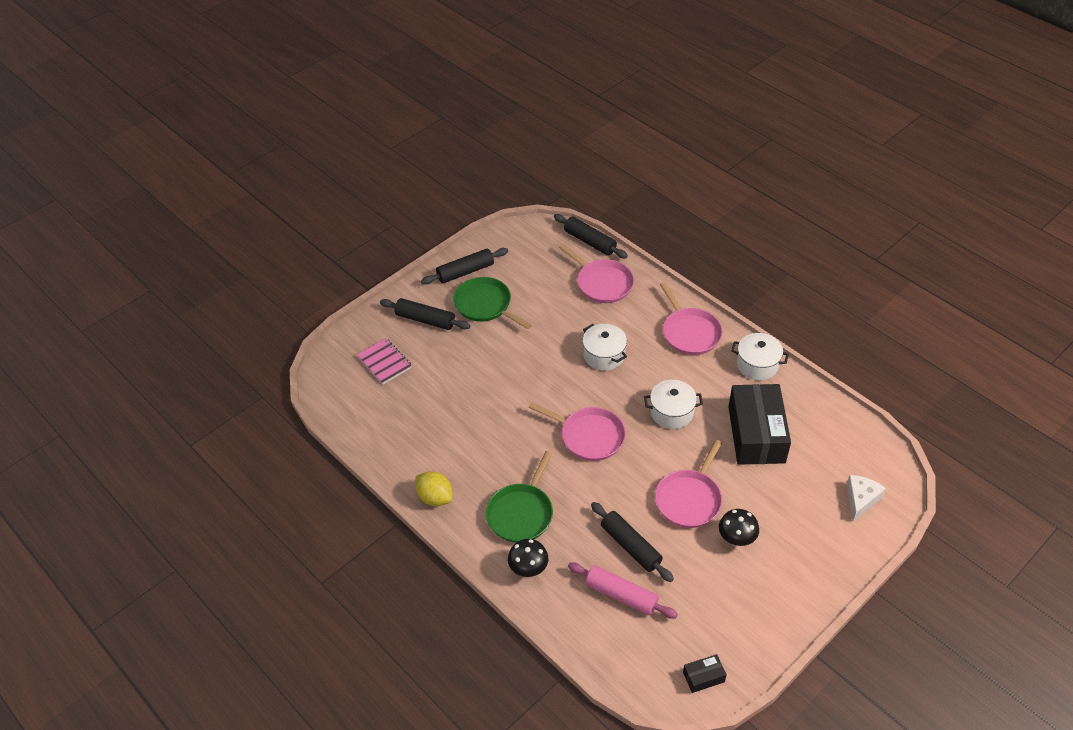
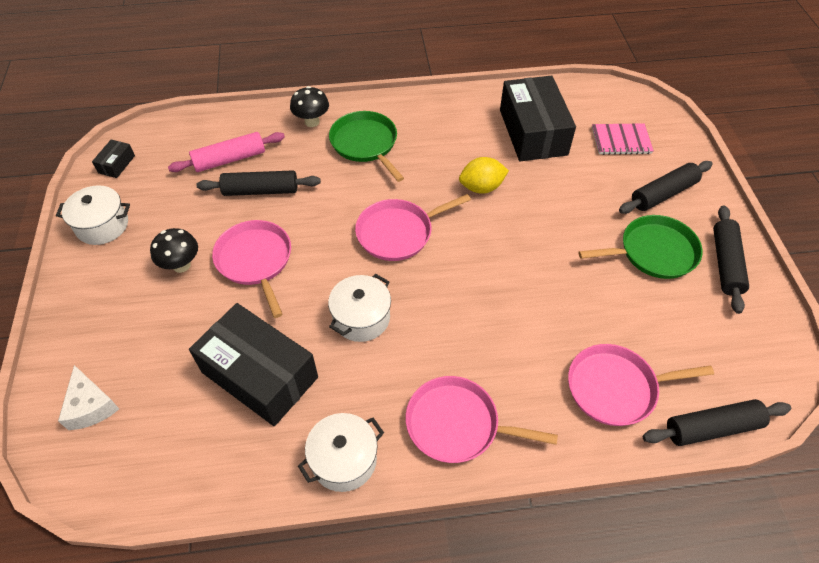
camera: 125 degrees right, 5 degrees up
(416, 416) = (533, 132): none -> black box
(435, 497) = (433, 105): yellow lemon -> yellow lemon (481, 187)
(604, 355) = (492, 311): white pot -> white pot (102, 225)

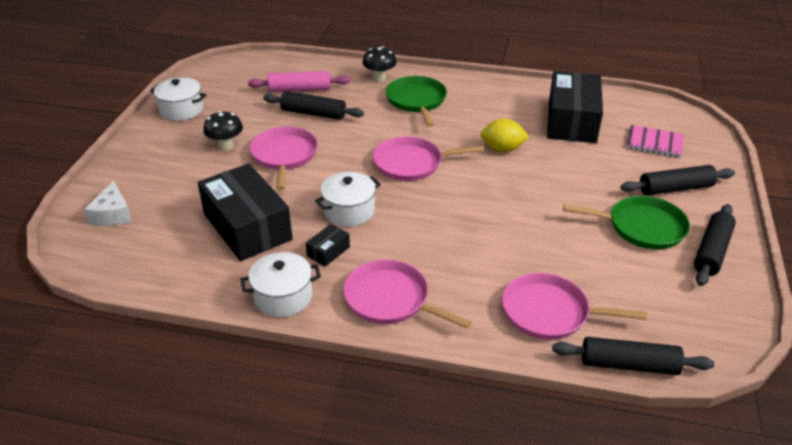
camera: 20 degrees right, 15 degrees down
(116, 164) = (212, 76): black box -> black box (328, 251)

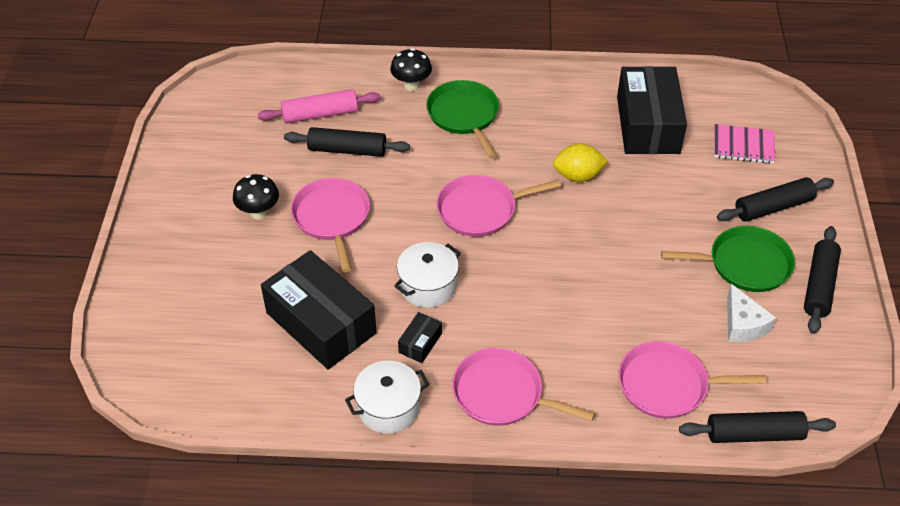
camera: 10 degrees left, 10 degrees up
(112, 214) = (161, 327): white cheese -> white cheese (743, 324)
(181, 110) = (186, 164): white pot -> none

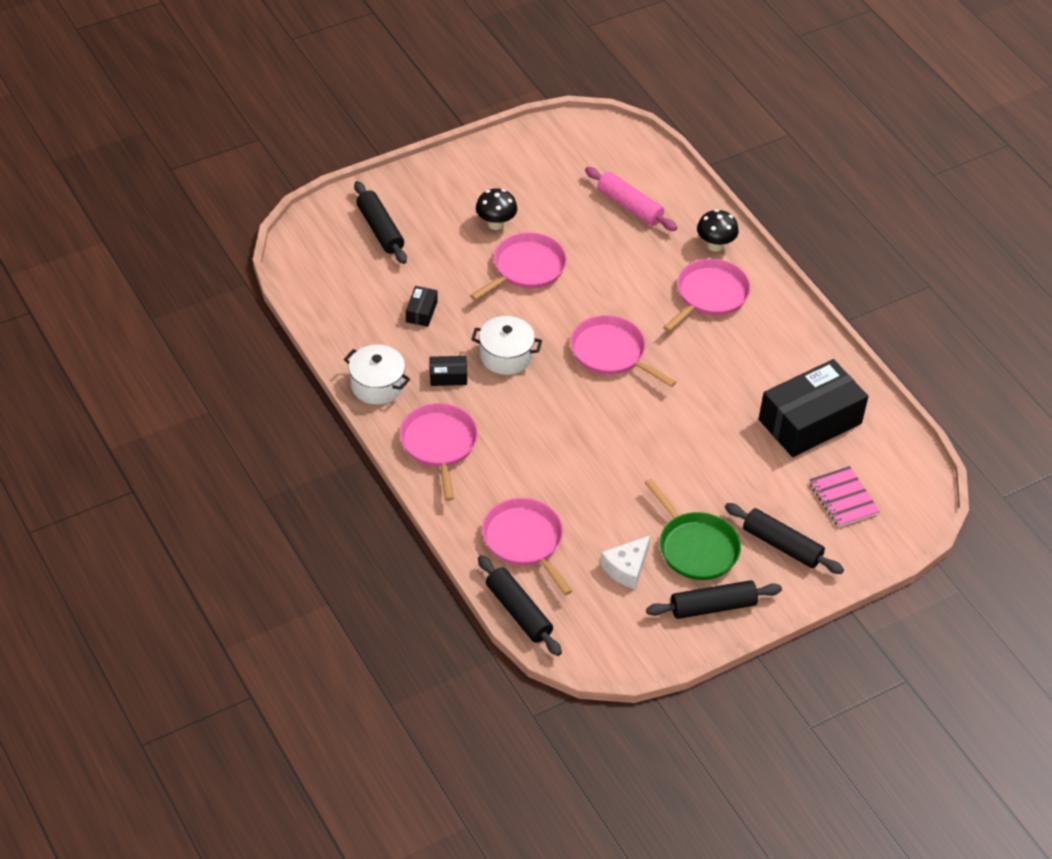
camera: 55 degrees right, 0 degrees up
(321, 323) = (421, 312): black box -> black box, size x0.42
(347, 150) = (605, 242): black rolling pin -> black rolling pin (380, 229)
(464, 115) = (709, 295): green pan -> pink pan
(578, 176) = (704, 398): yellow lemon -> none

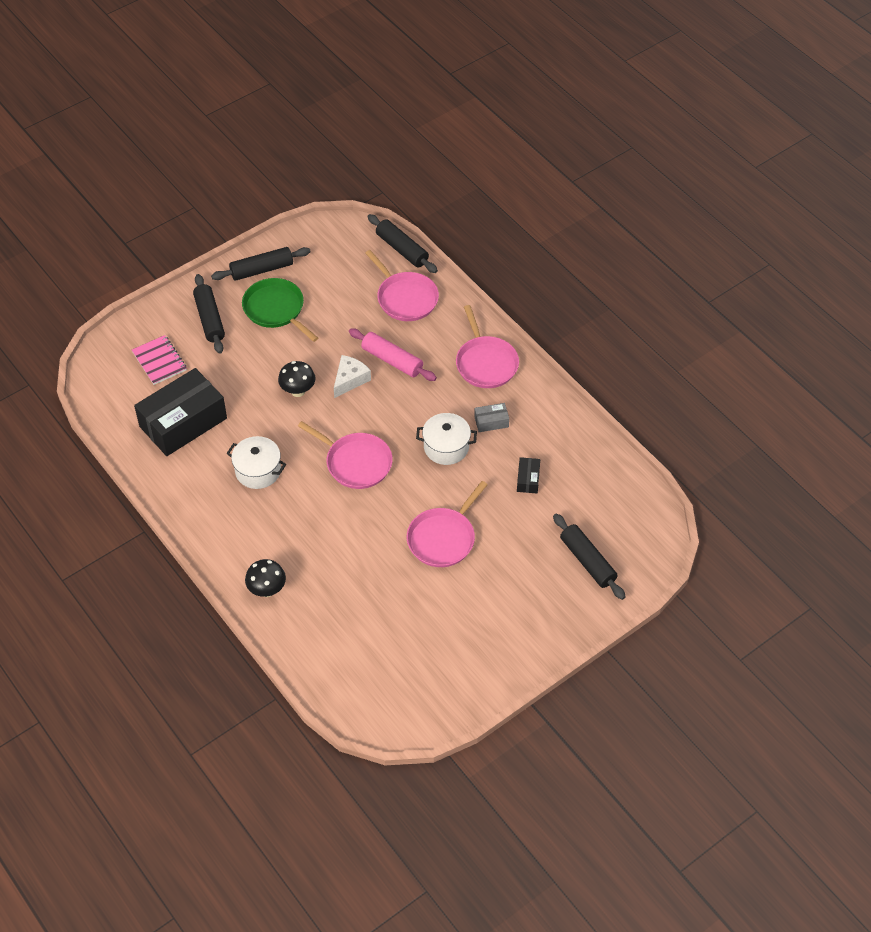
camera: 175 degrees right, 5 degrees up
(377, 385) = (548, 406): white pot -> white pot (258, 471)
(448, 376) = (491, 422): black box -> grey box
(495, 224) = (480, 584): black mushroom -> black mushroom (298, 391)
(626, 568) = (327, 288): white cheese -> white cheese (350, 380)
(629, 206) = (353, 625): pink rolling pin -> pink rolling pin (392, 360)
(709, 295) = (271, 533): pink pan -> none
(781, 545) = (210, 319): black rolling pin -> black rolling pin turned 45 degrees clockwise

